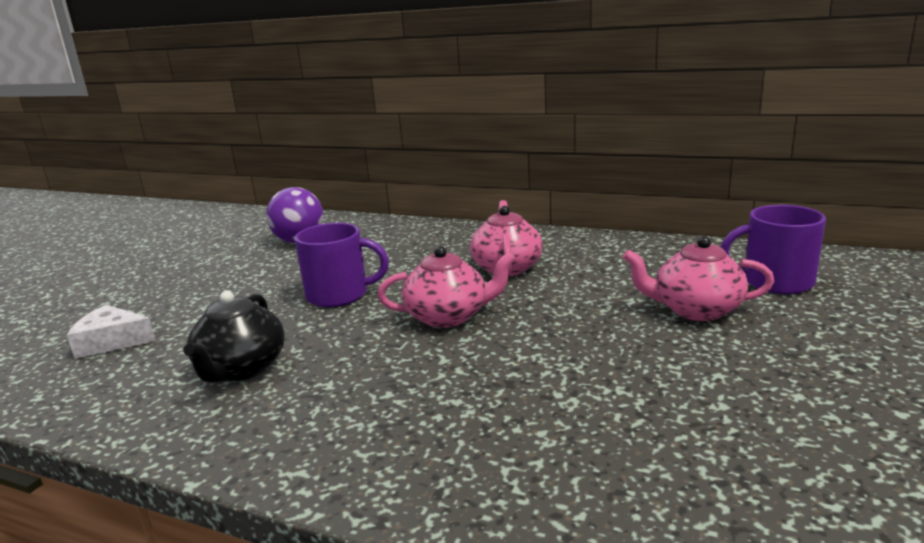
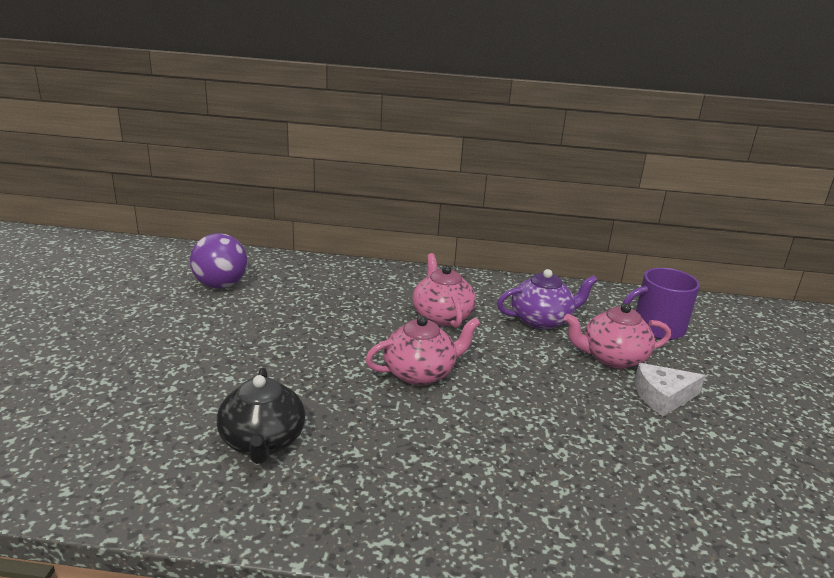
camera: 20 degrees left, 5 degrees up
(112, 342) = (100, 419): white cheese -> white cheese (662, 397)
(339, 295) = (304, 352): purple mug -> none
(624, 272) = (542, 320): none -> purple teapot

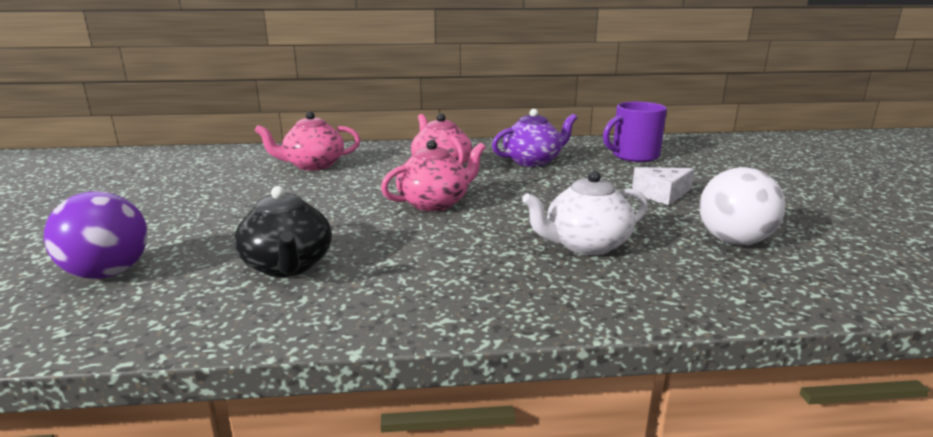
camera: 10 degrees left, 5 degrees down
(221, 285) = (214, 169): purple ball -> purple ball (108, 273)
(551, 463) = (585, 245): none -> white teapot
(612, 358) = (605, 176): pink teapot -> pink teapot (313, 165)
(710, 485) = (734, 241): none -> white ball

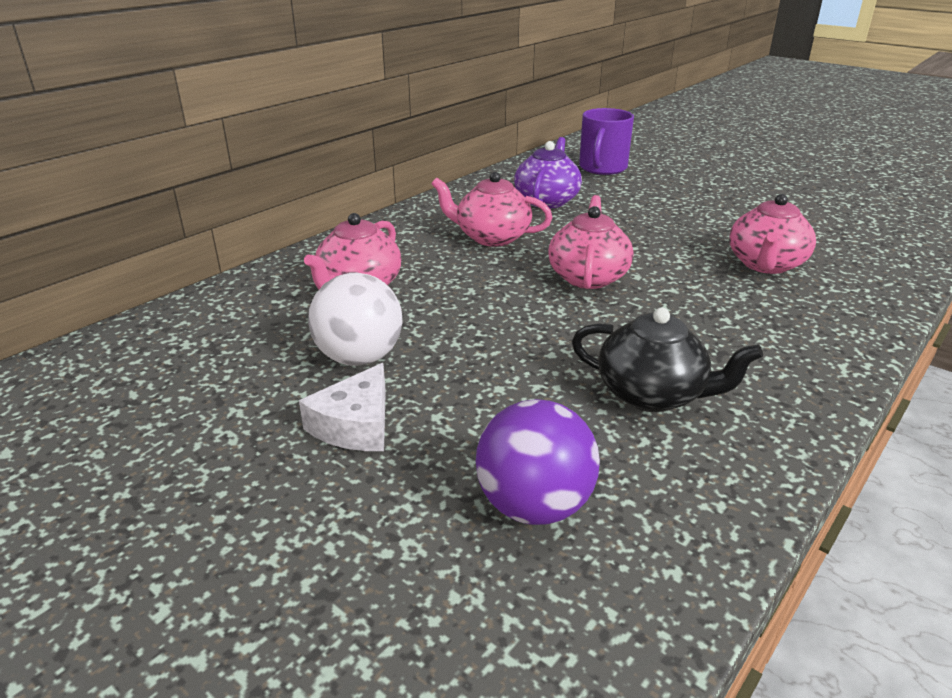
camera: 45 degrees left, 10 degrees up
(585, 245) = (765, 265): white teapot -> pink teapot
(661, 194) = (701, 199): white cheese -> white cheese (355, 424)
(734, 241) = (817, 222): white ball -> white ball (359, 358)

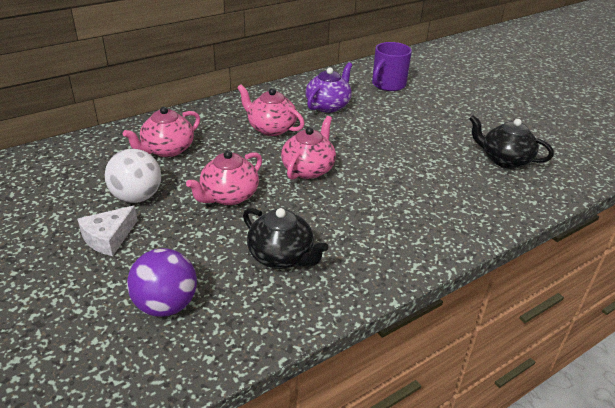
camera: 15 degrees right, 5 degrees up
(765, 265) = (433, 183): pink teapot -> pink teapot (228, 196)
(824, 225) = (504, 160): none -> black teapot

